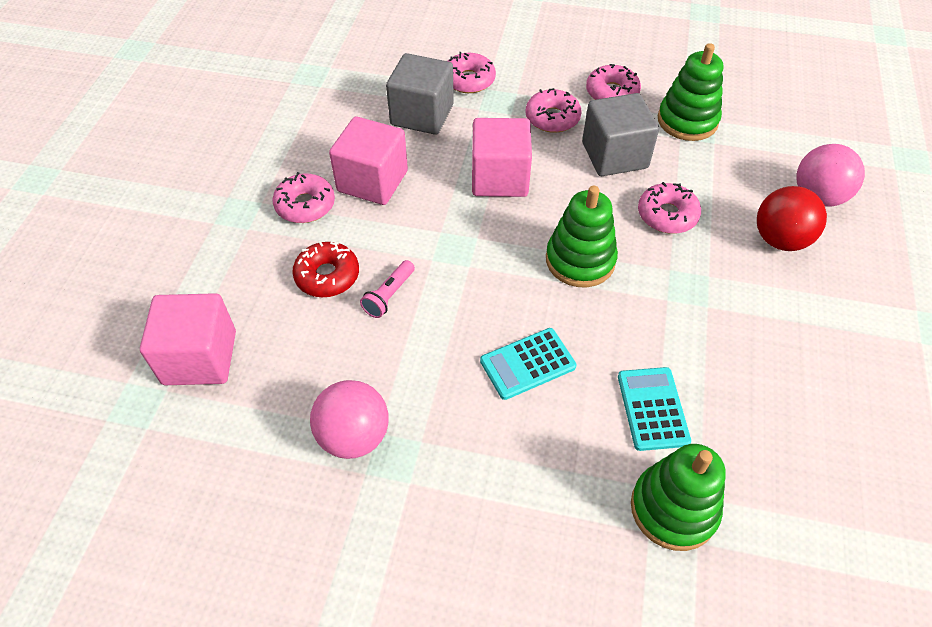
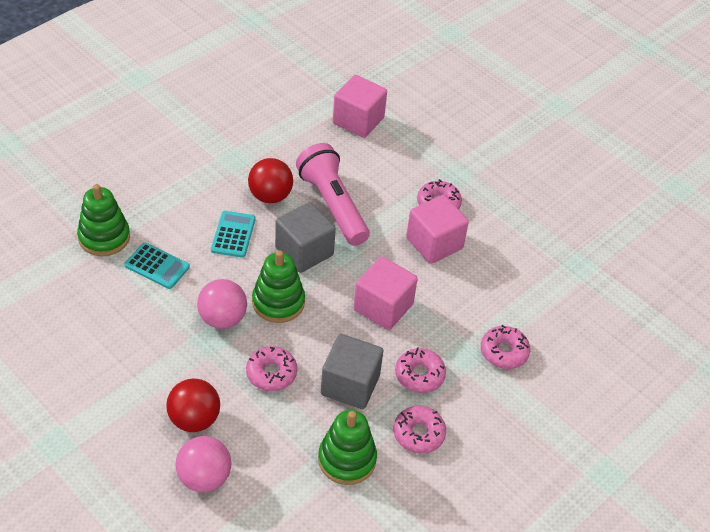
camera: 120 degrees right, 5 degrees down
(327, 276) = (371, 187): red donut -> none
(354, 436) = (258, 151): pink ball -> pink ball (222, 319)
(389, 295) = (333, 205): pink flashlight -> pink flashlight, size x2.37
(422, 115) = (483, 302): grey cube -> grey cube (304, 251)
(428, 367) = (270, 196): none -> red ball

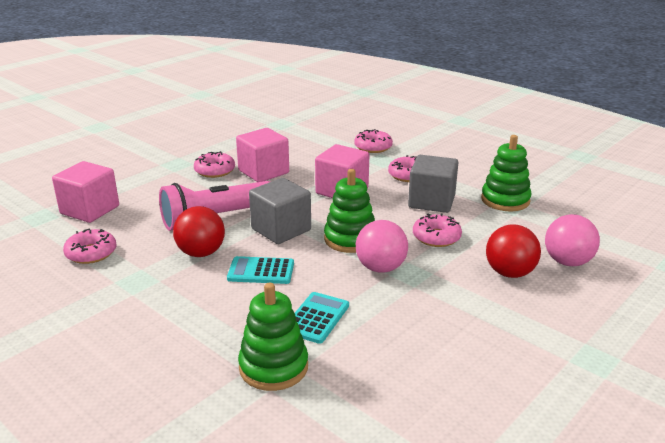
camera: 90 degrees left, 20 degrees down
(419, 434) = (464, 175): pink donut -> pink donut (91, 253)

